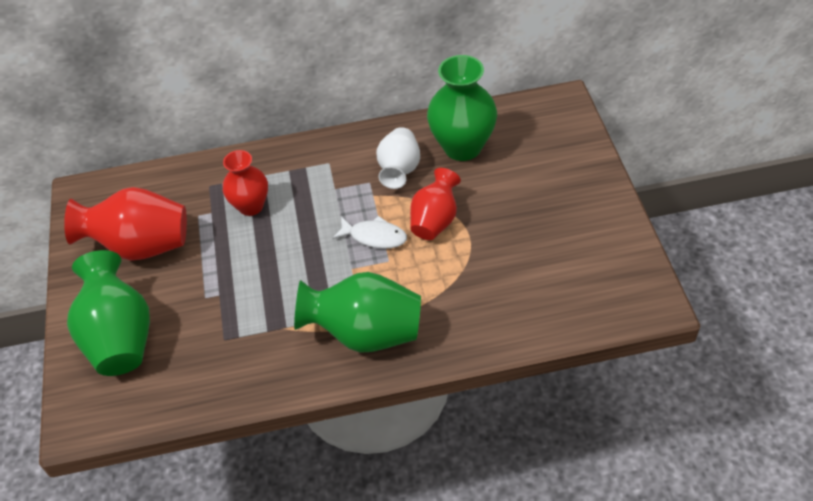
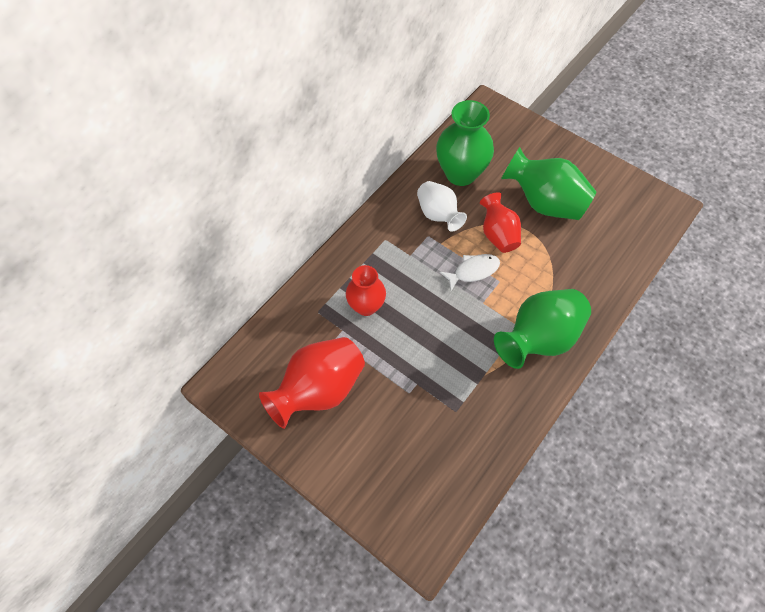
camera: 45 degrees left, 10 degrees up
(120, 337) = (382, 466): green vase -> green vase (544, 203)

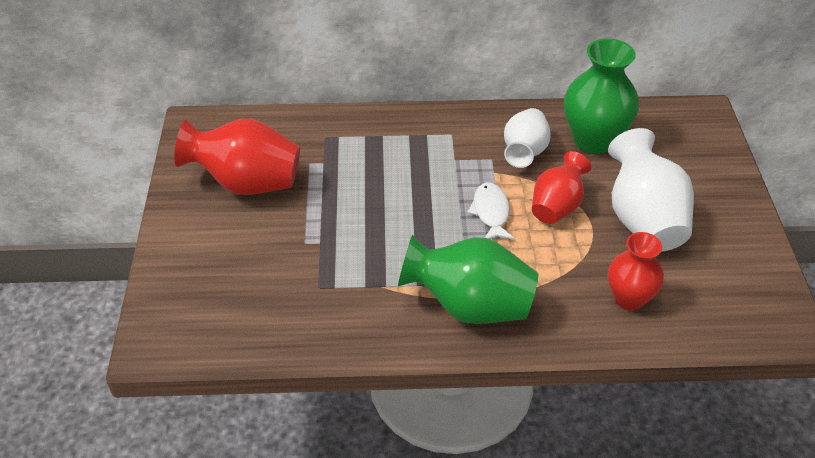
camera: 50 degrees right, 15 degrees down
(366, 306) = (365, 163): red vase -> red vase (629, 298)
(473, 271) = (491, 212): white fish -> white fish turned 120 degrees counterclockwise
(544, 203) = (643, 220): green vase -> white vase

